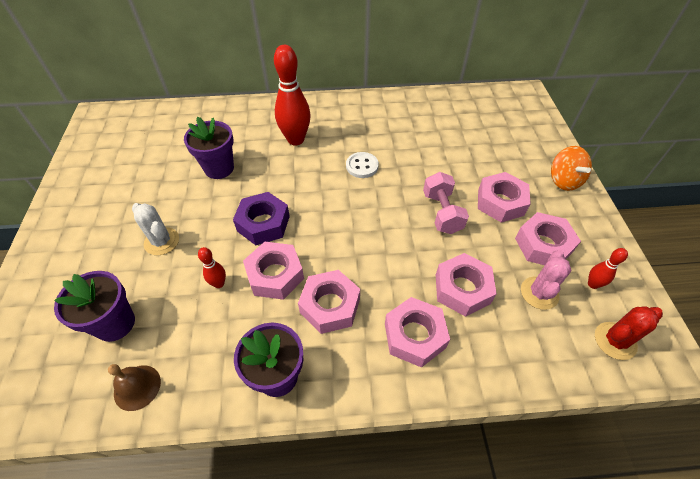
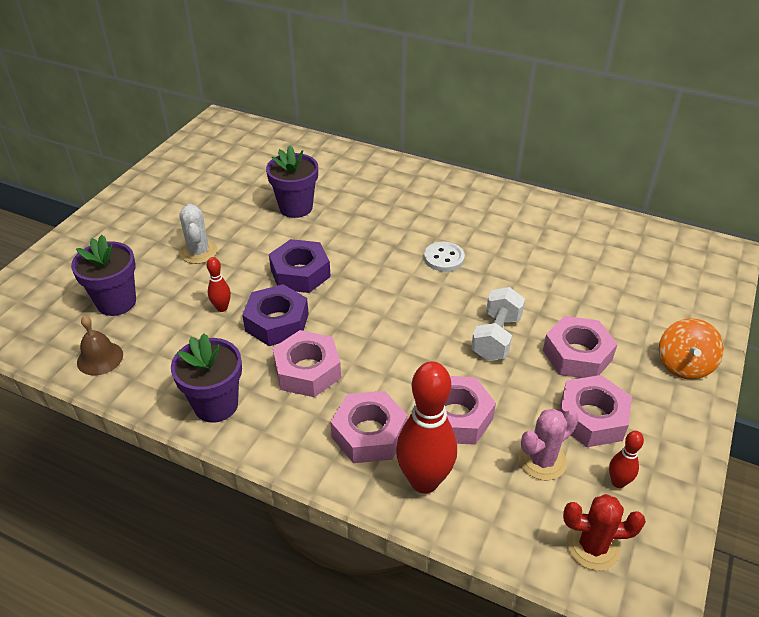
camera: 30 degrees right, 10 degrees down
(275, 275) = (277, 322): pink nut -> purple nut
(296, 140) = (393, 207): red bowling pin -> red bowling pin (424, 481)
(442, 213) = (496, 337): pink dumbbell -> white dumbbell

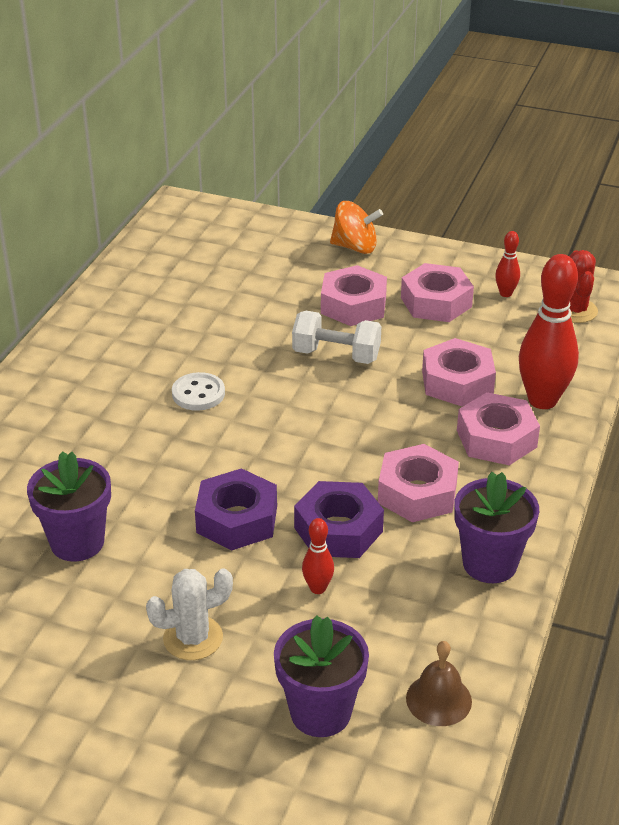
camera: 95 degrees left, 5 degrees down
(542, 460) = (495, 332): pink cactus -> none

